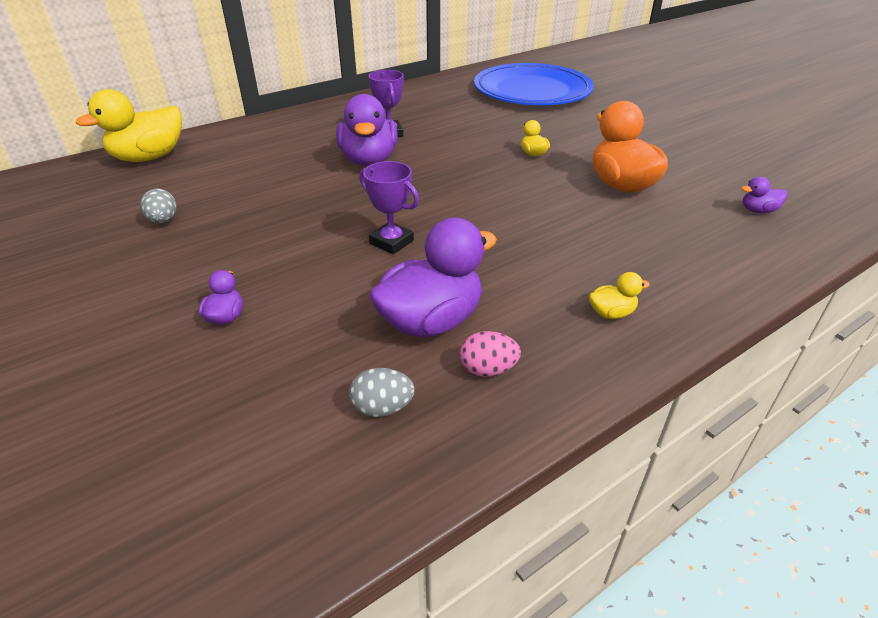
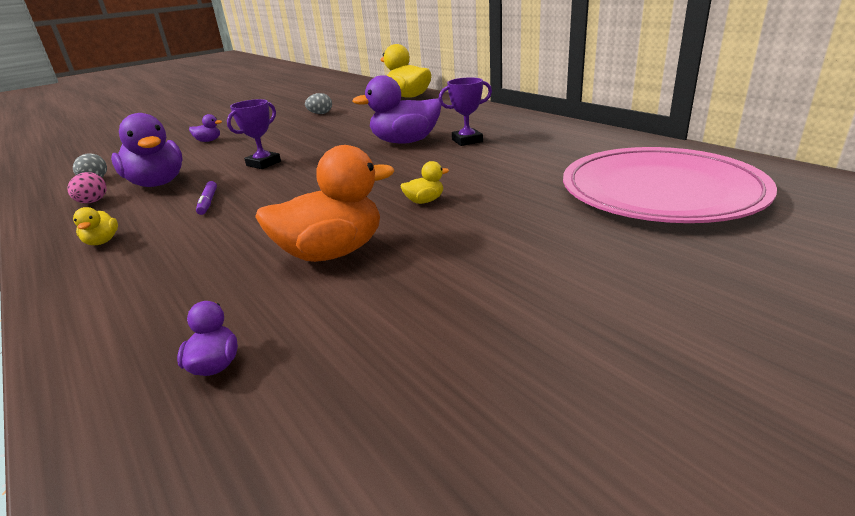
camera: 90 degrees right, 10 degrees down
(512, 261) = (208, 202): none -> purple marker
(532, 90) = (660, 191): blue plate -> pink plate

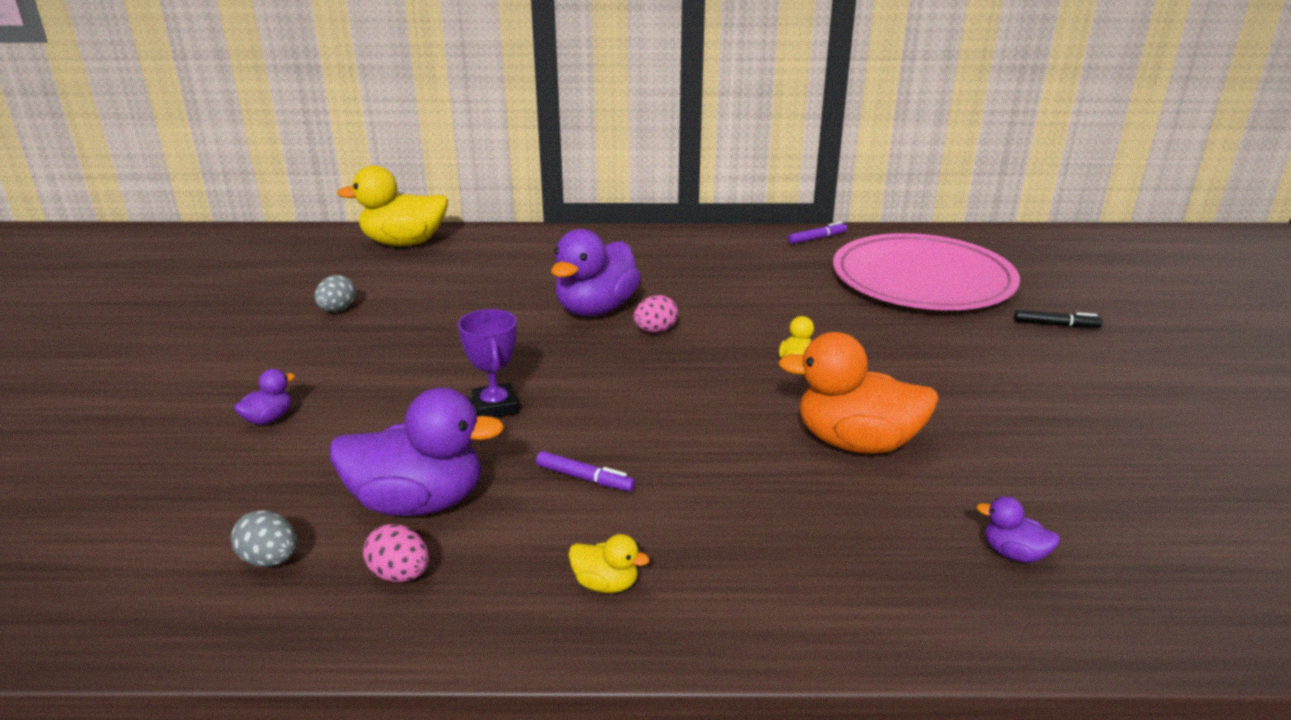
camera: 55 degrees left, 0 degrees up
(332, 252) = (856, 443): orange duck -> orange duck turned 90 degrees counterclockwise
(403, 159) = (655, 331): none -> pink egg
(467, 141) = (661, 284): purple trophy -> none
(642, 144) = (817, 238): none -> purple marker
(709, 267) = (1056, 325): none -> black marker

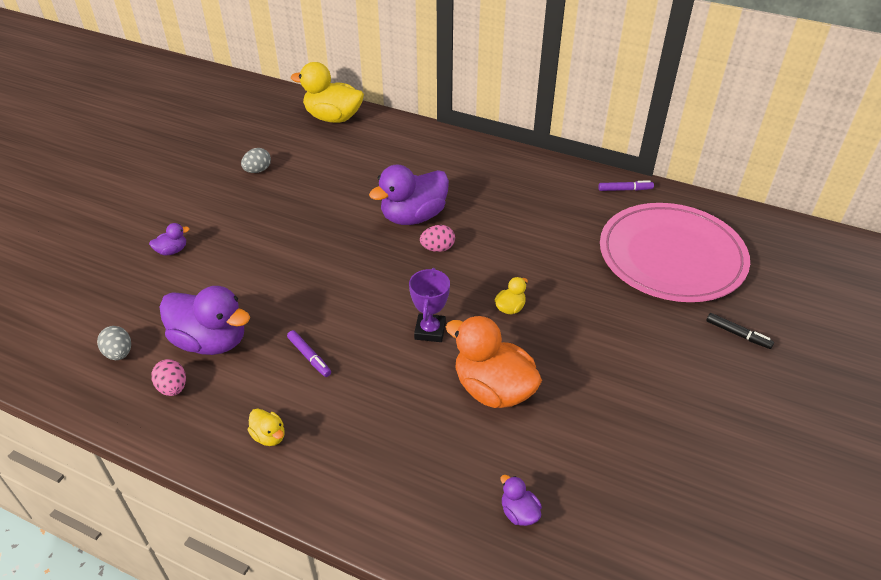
camera: 25 degrees right, 15 degrees up
(495, 407) = (296, 282): purple trophy -> purple trophy (430, 331)

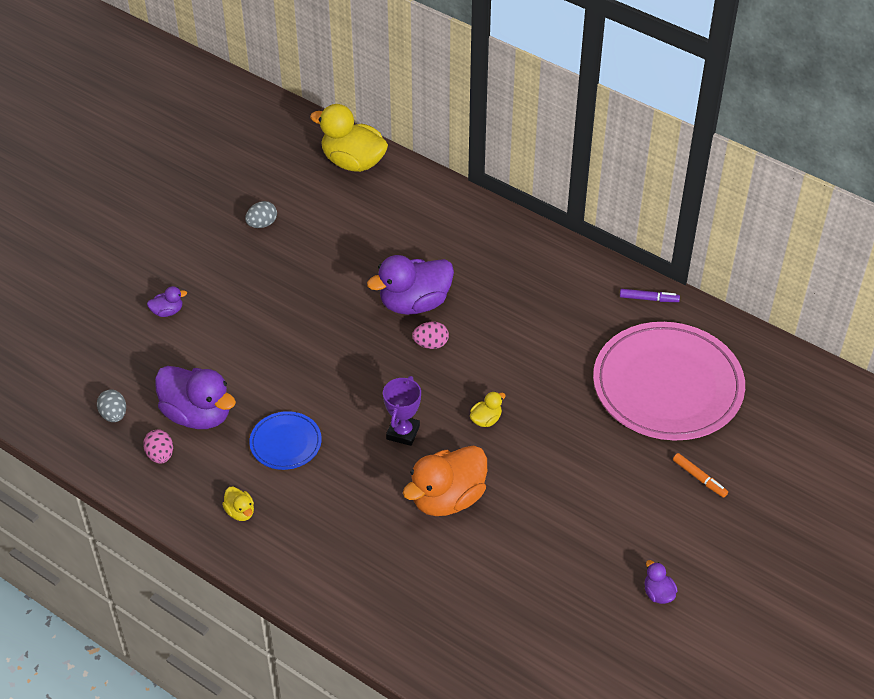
camera: 10 degrees right, 5 degrees up
(309, 357) = (285, 443): purple marker -> blue plate
(493, 389) = (447, 498): orange duck -> orange duck turned 90 degrees counterclockwise
(519, 513) = (440, 608): purple duck -> purple duck (658, 593)
(738, 334) = (699, 478): black marker -> orange marker

